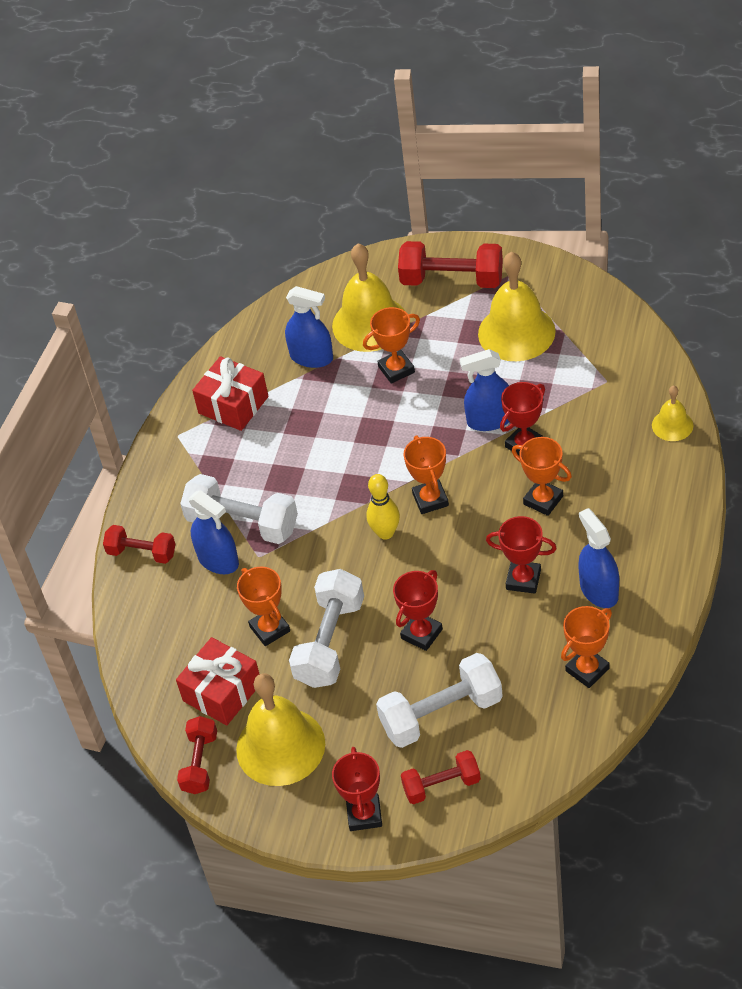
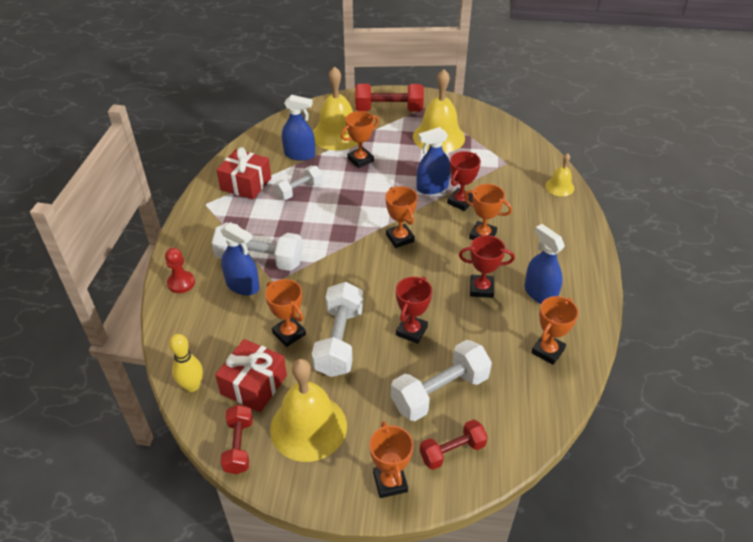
camera: 15 degrees left, 5 degrees down
(142, 553) = (181, 283): red dumbbell -> red pawn
(305, 418) = (299, 190): none -> white dumbbell
(364, 815) = (390, 482): red trophy -> orange trophy
(385, 533) = (370, 261): yellow bowling pin -> yellow bowling pin (192, 386)

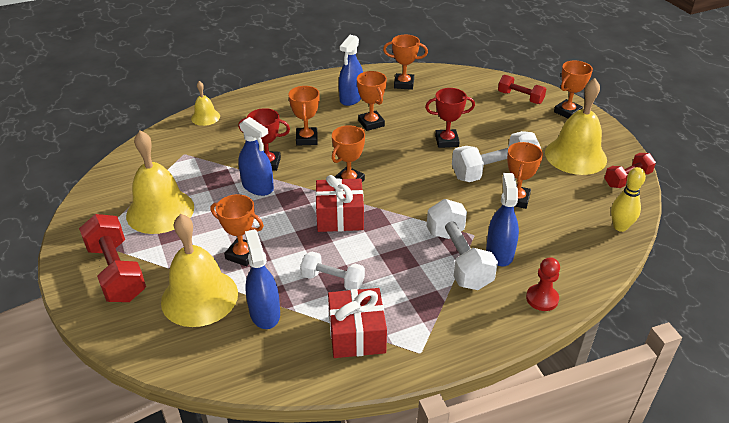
camera: 120 degrees left, 5 degrees down
(254, 385) = (579, 195): red gift -> red gift (340, 216)
(440, 392) = (484, 114): white dumbbell -> none
(481, 288) = (371, 123): red trophy -> orange trophy

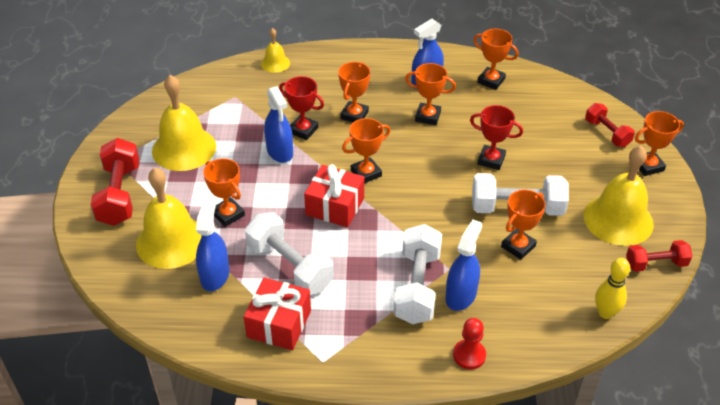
camera: 25 degrees right, 5 degrees up
(333, 280) = (290, 266): white dumbbell -> white dumbbell, size x1.63
(371, 123) = (428, 116): orange trophy -> orange trophy turned 75 degrees counterclockwise

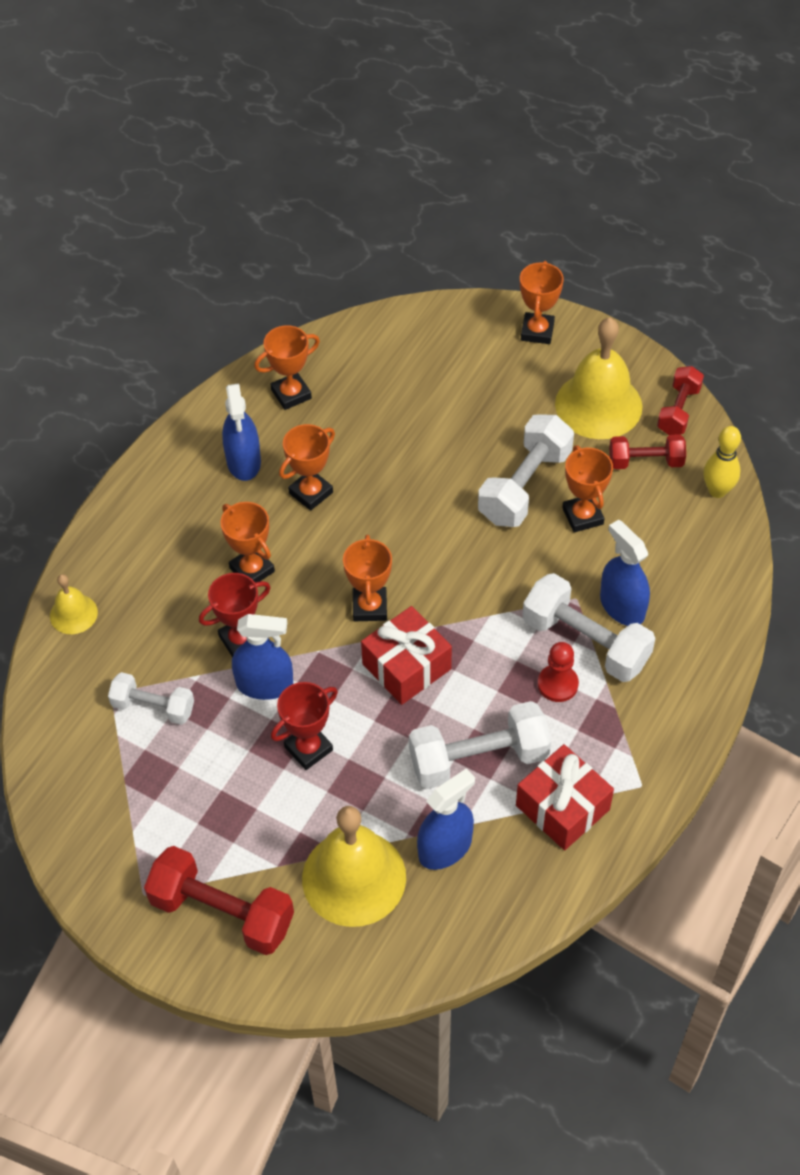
camera: 60 degrees left, 10 degrees up
(184, 148) = (179, 798): yellow bell -> none
(215, 275) = (445, 848): blue spray bottle -> blue spray bottle turned 105 degrees clockwise
(228, 214) = (346, 792): orange trophy -> none
(236, 115) = (153, 707): none -> white dumbbell
(469, 355) = (707, 641): red pawn -> red pawn (557, 684)
(491, 160) = (431, 469): red trophy -> red trophy (308, 748)
(607, 133) = (461, 336): red dumbbell -> red dumbbell (645, 462)

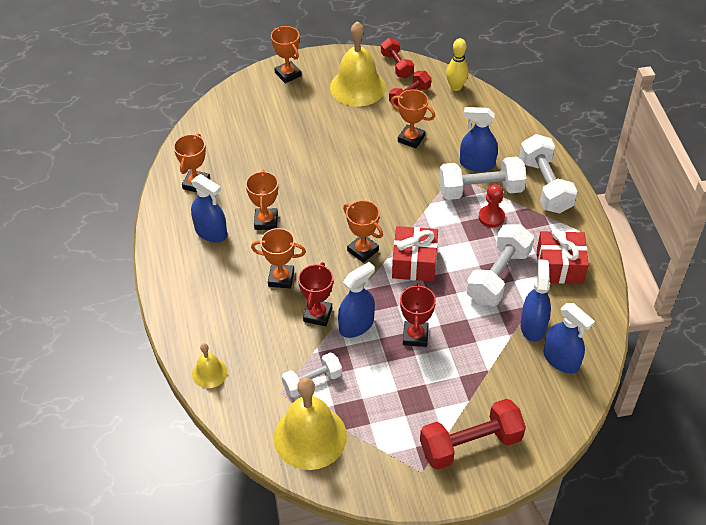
camera: 45 degrees left, 5 degrees down
(354, 877) = (510, 374): yellow bell -> yellow bell (310, 436)
(427, 912) = (561, 360): none -> blue spray bottle
(525, 486) = (368, 144): white dumbbell -> white dumbbell (545, 185)

